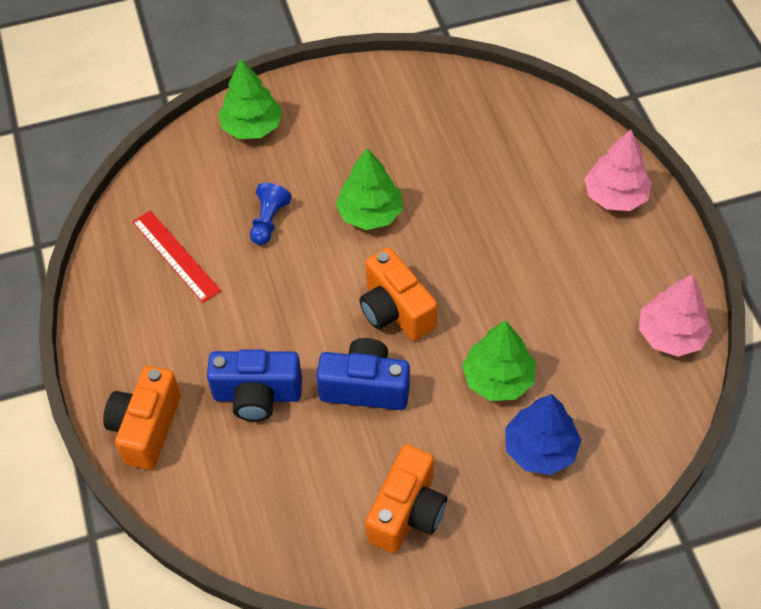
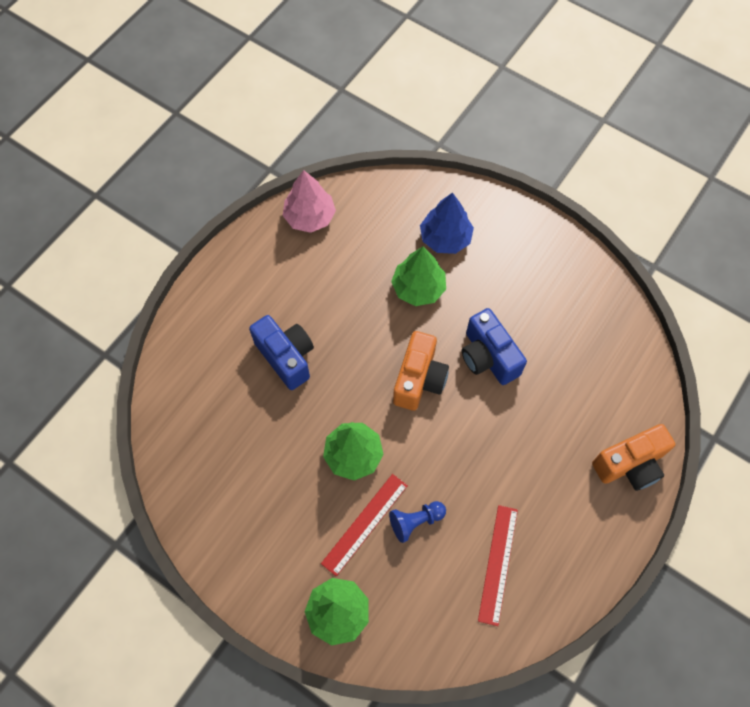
camera: 130 degrees left, 10 degrees up
(257, 395) = (549, 416): blue camera -> blue camera (286, 357)
(302, 185) = (365, 524): none -> red ruler
(407, 512) = (544, 278): orange camera -> none
(615, 196) = (217, 308): pink tree -> none

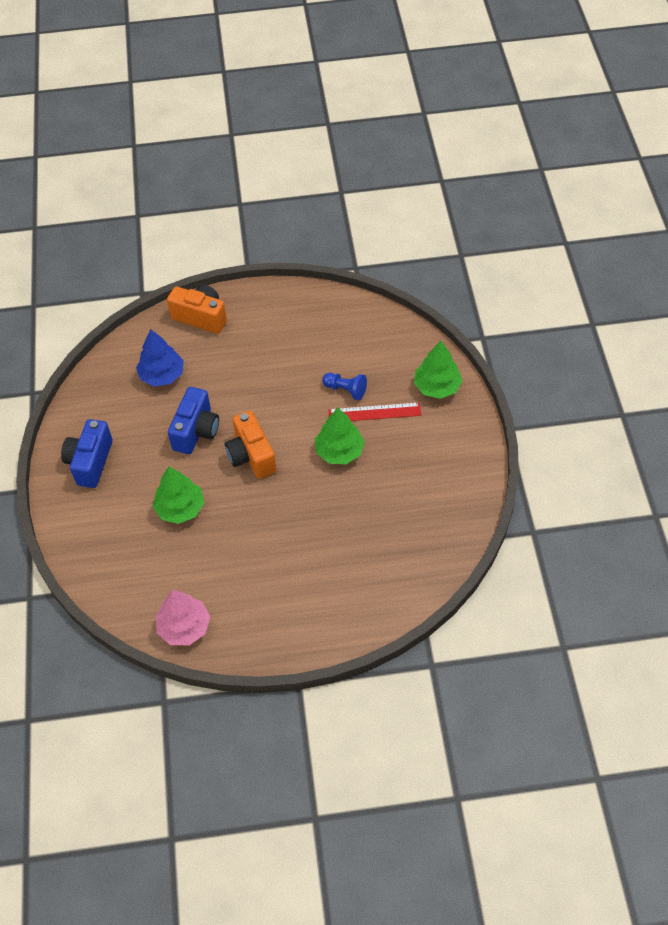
camera: 130 degrees left, 10 degrees down
(286, 357) = (313, 543): blue camera -> blue camera (90, 462)
(419, 379) = (251, 456): orange camera -> orange camera turned 90 degrees counterclockwise
(445, 238) = (121, 523): blue tree -> blue tree (162, 375)
(498, 564) = (327, 336): red ruler -> none

